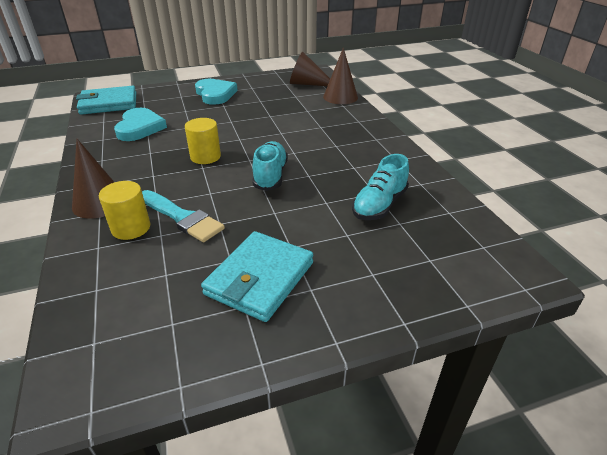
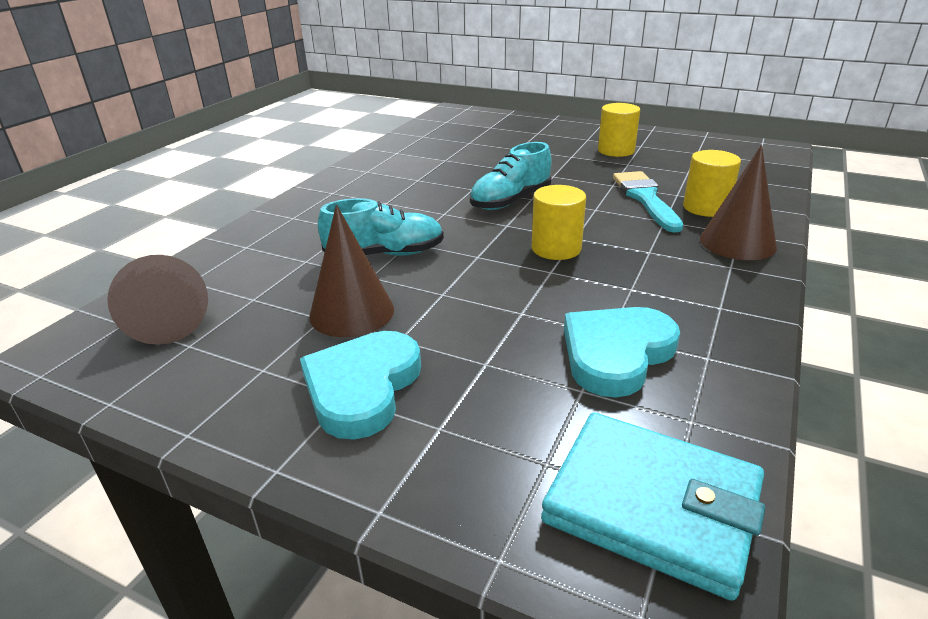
camera: 135 degrees left, 5 degrees down
(260, 278) = (616, 150): turquoise wallet -> yellow cylinder
(340, 97) = (208, 262): brown cone -> brown cone (352, 312)
(379, 205) = (460, 153): turquoise shoe -> turquoise shoe (385, 254)

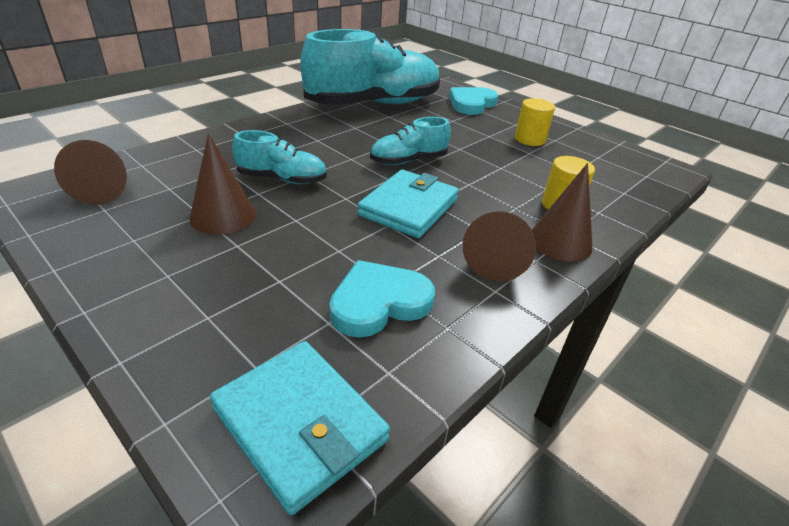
camera: 15 degrees right, 5 degrees up
(362, 387) = (183, 272): turquoise heart -> turquoise heart (471, 104)
(417, 151) = (374, 104): none -> turquoise shoe
(556, 248) = (408, 207): yellow cylinder -> turquoise wallet
(645, 198) = (517, 185): turquoise brush -> none
(691, 276) = (495, 259): none -> brown cone

